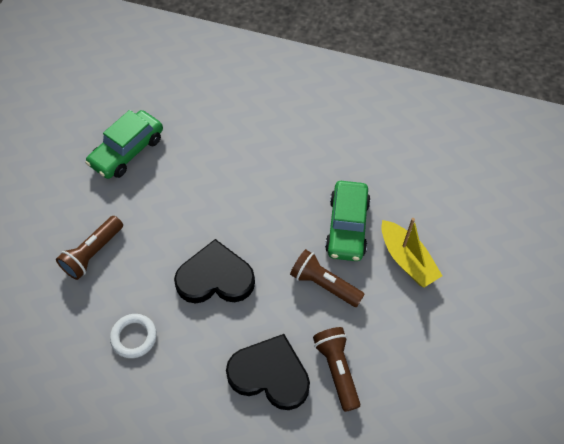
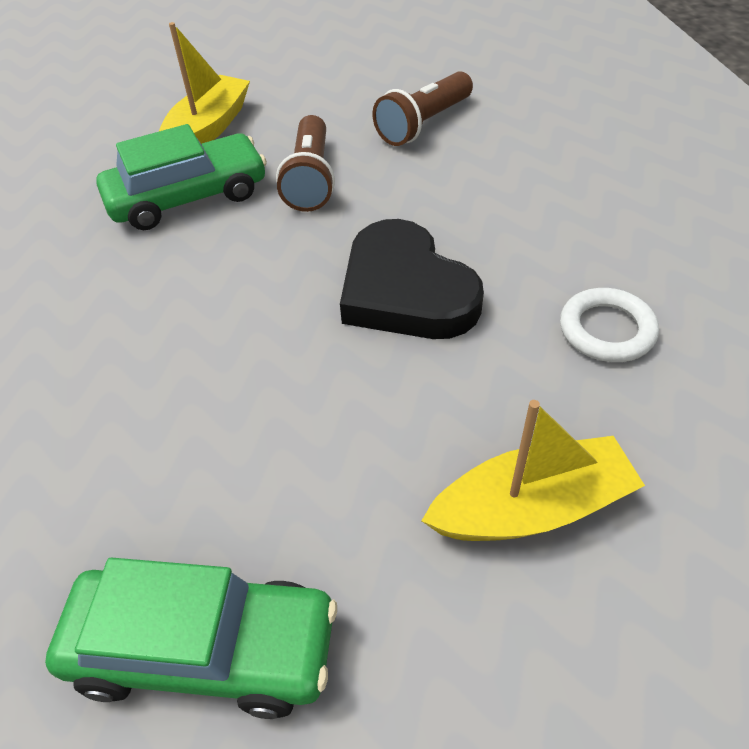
camera: 120 degrees left, 10 degrees down
(93, 253) = (531, 508): brown flashlight -> yellow boat
(270, 374) = (492, 169): black heart -> none

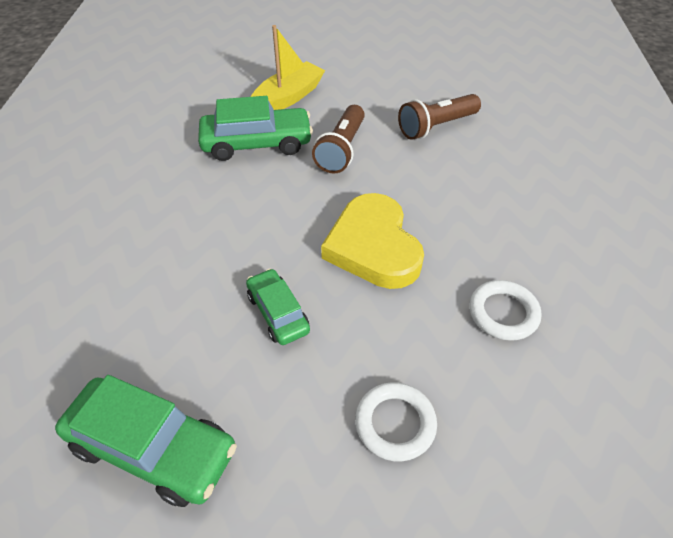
camera: 15 degrees right, 0 degrees up
(311, 410) = (278, 313): none -> green car
(405, 291) = (373, 246): black heart -> yellow heart
(531, 508) = (395, 423): yellow boat -> white ring

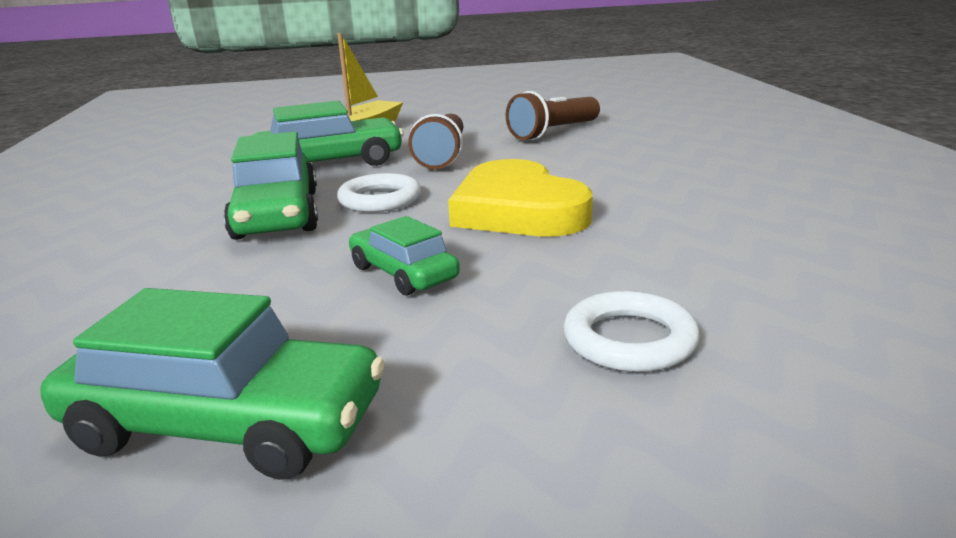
camera: 10 degrees left, 25 degrees down
(209, 214) = (276, 214): none -> green car
(503, 313) = (722, 234): white ring -> white ring (380, 199)

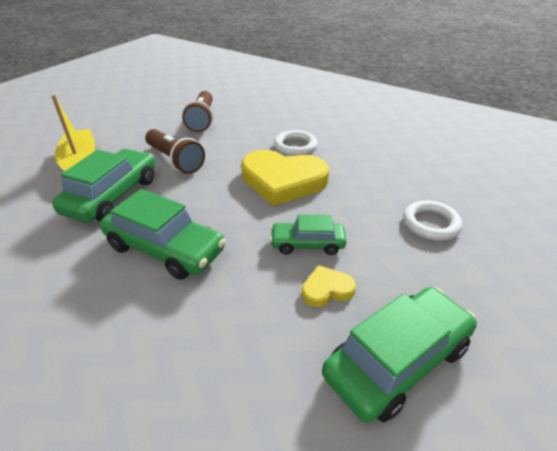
camera: 50 degrees left, 15 degrees up
(323, 319) = (327, 289): none -> yellow heart
(380, 199) = (203, 207): white ring -> white ring (295, 146)

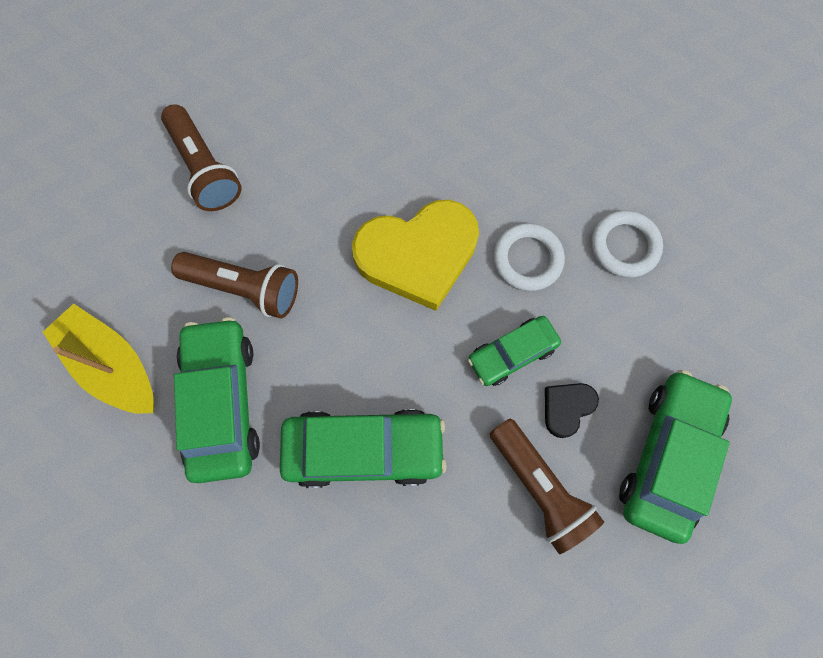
camera: 30 degrees left, 35 degrees up
(267, 327) = (539, 486): none -> brown flashlight
(295, 146) = (388, 169): white ring -> white ring (527, 259)
(327, 289) = (567, 408): yellow heart -> black heart

